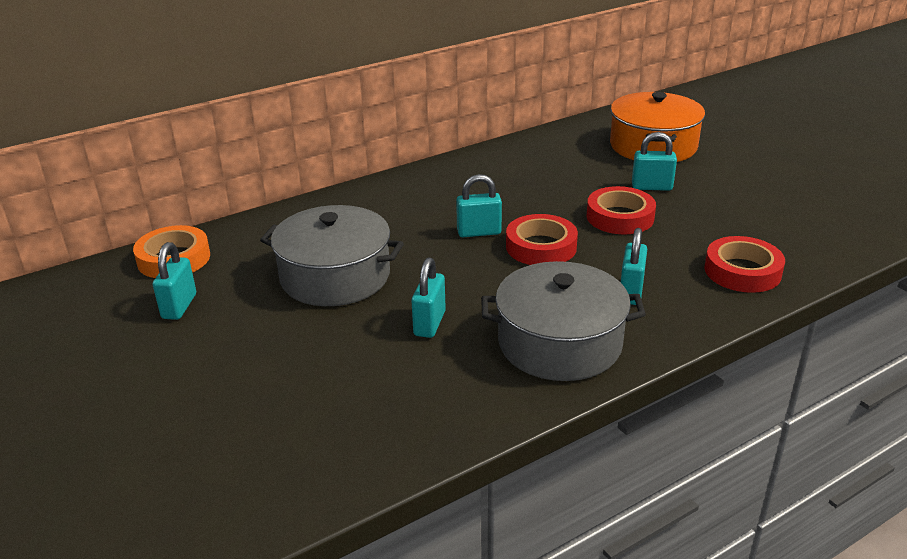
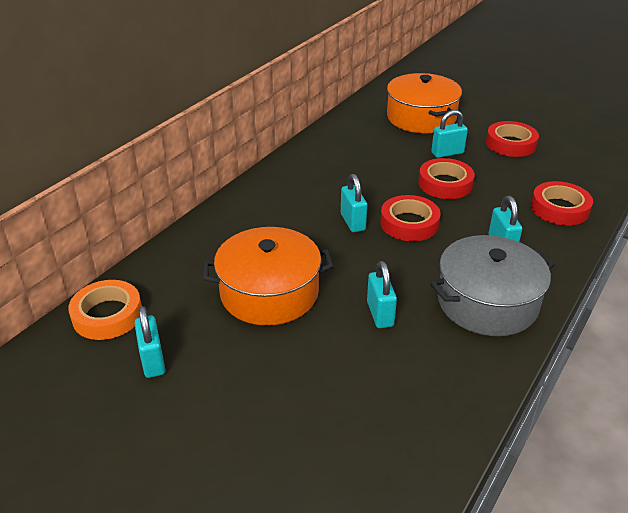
camera: 25 degrees left, 5 degrees up
(335, 276) = (269, 293): grey pot -> orange pot
(479, 232) = (352, 222): turquoise padlock -> turquoise padlock turned 75 degrees counterclockwise
(742, 192) = (510, 144): none -> red tape

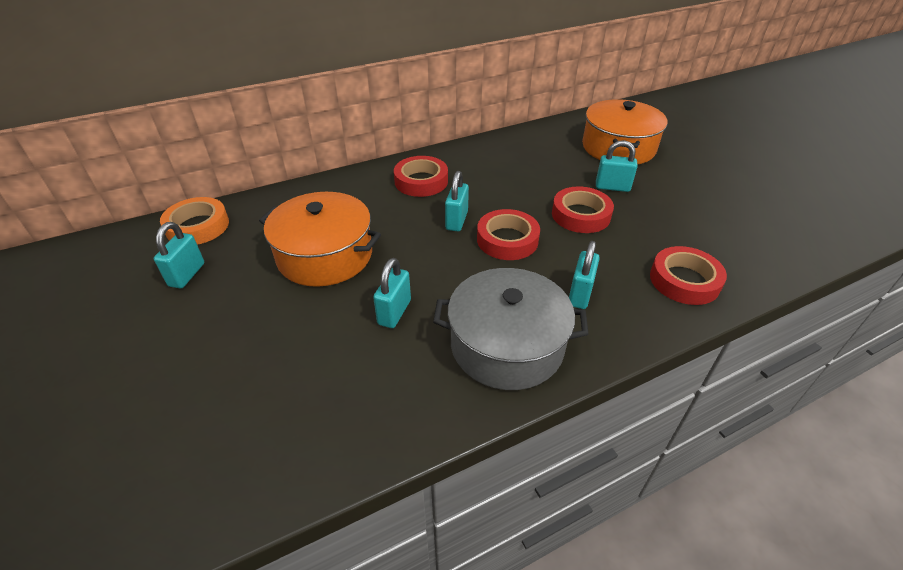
camera: 30 degrees right, 5 degrees up
(510, 144) = (691, 198): red tape -> red tape (421, 181)

